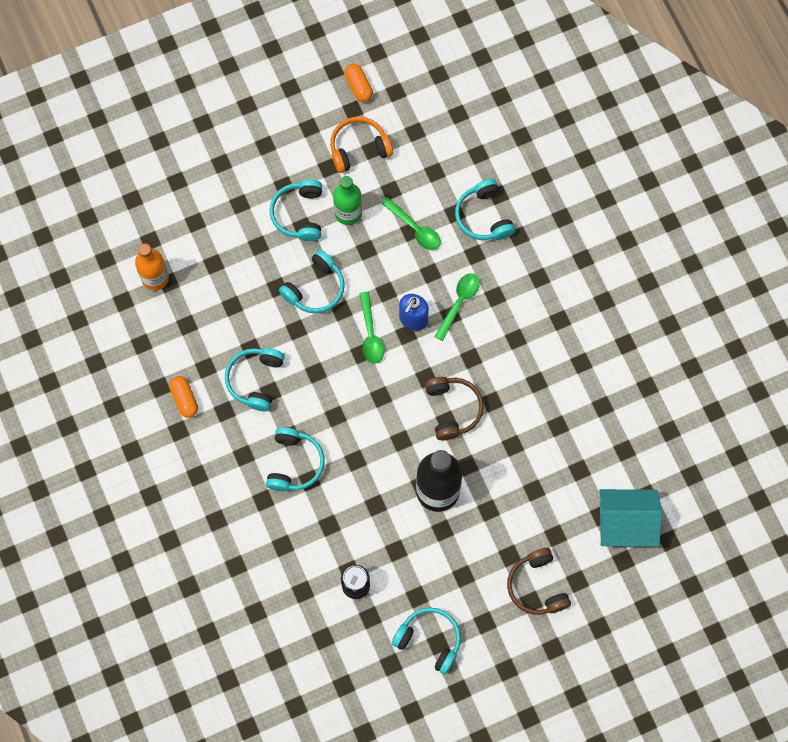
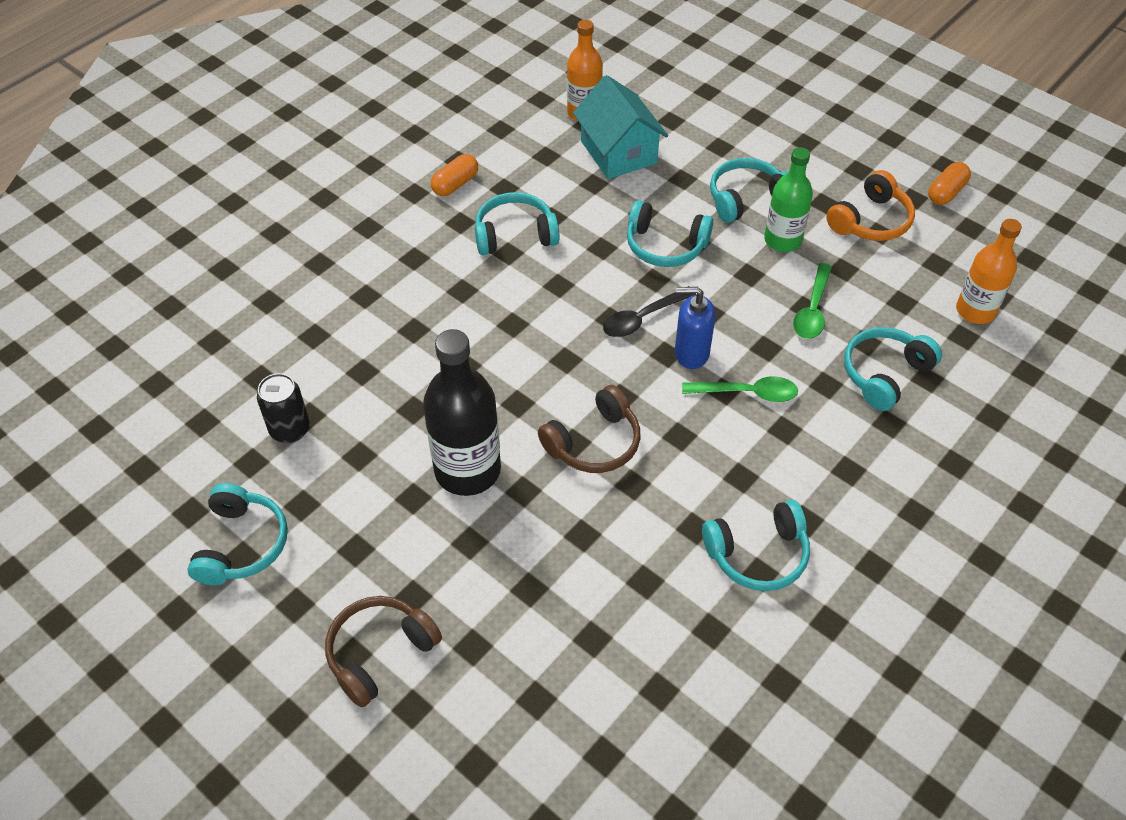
camera: 65 degrees right, 20 degrees down
(294, 463) = (428, 307): turquoise headphones -> turquoise headphones (757, 554)
(359, 148) = (870, 220): orange headphones -> orange headphones turned 90 degrees clockwise
(370, 334) = (643, 318): green spoon -> black spoon
(463, 134) = (975, 311): none -> orange bottle
(625, 523) = (539, 742): turquoise house -> turquoise house (618, 152)

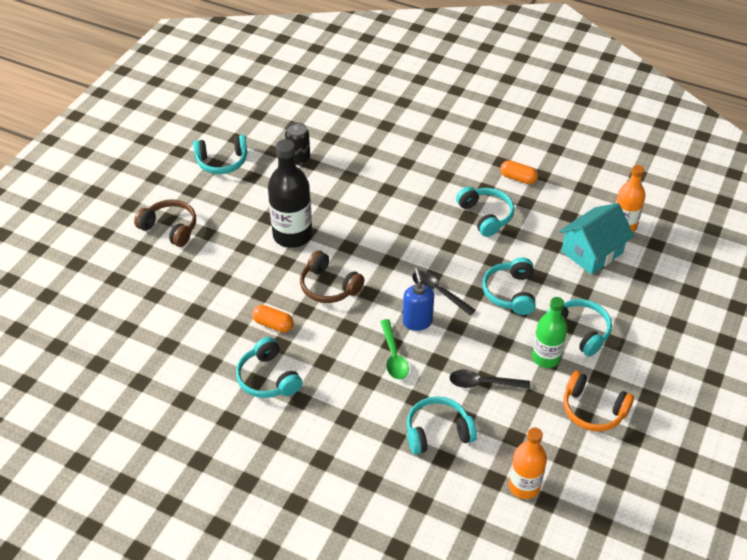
camera: 75 degrees right, 5 degrees down
(812, 310) = (483, 383): green spoon -> black spoon
(885, 374) = (438, 432): turquoise headphones -> turquoise headphones turned 45 degrees counterclockwise
(946, 192) = (651, 459): orange capsule -> orange capsule (273, 324)

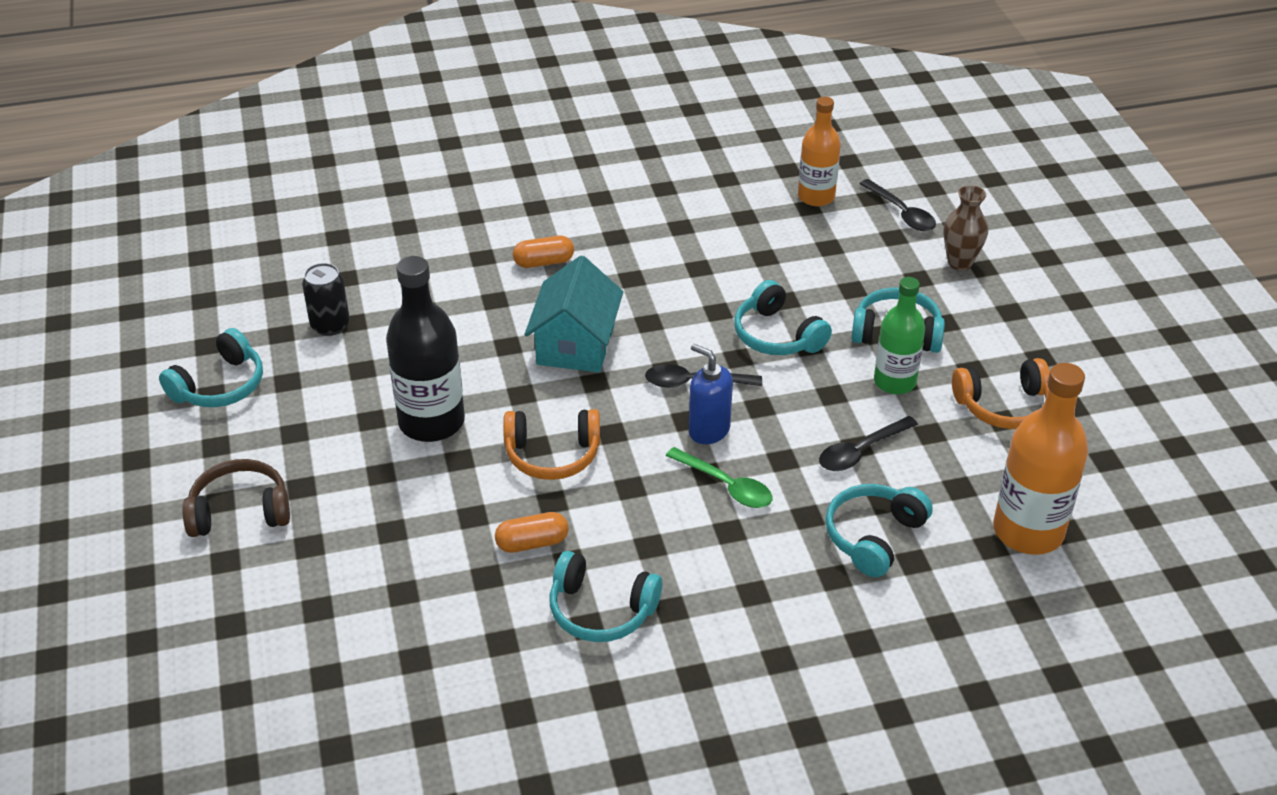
camera: 40 degrees left, 5 degrees down
(329, 286) = (552, 454): brown headphones -> orange headphones
(485, 216) = (651, 267): turquoise headphones -> none
(518, 178) = (641, 206): orange capsule -> orange capsule (544, 262)
(524, 486) = (1028, 531): orange bottle -> orange bottle, size x1.52
(592, 252) = (814, 242): turquoise house -> turquoise house (575, 344)
(664, 263) = (901, 213): none -> black spoon
(665, 313) = (960, 263): none -> brown vase

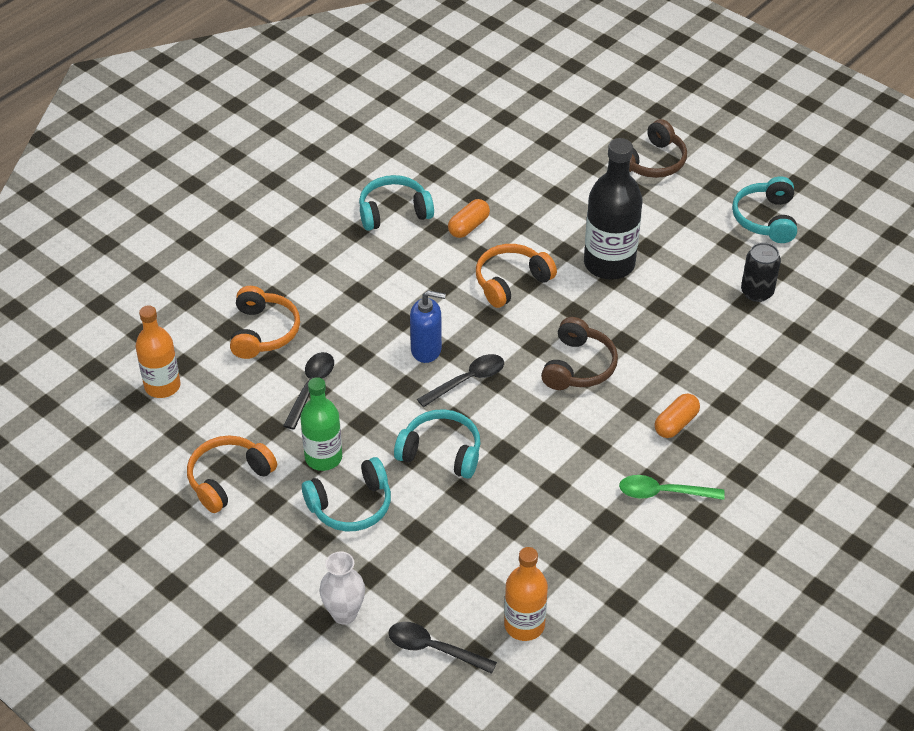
camera: 145 degrees right, 5 degrees up
(575, 344) = (578, 366): turquoise house -> brown headphones
(726, 485) = (383, 318): green spoon -> green spoon (663, 493)
(874, 537) = (263, 332): turquoise headphones -> orange headphones
(960, 263) = (344, 614): brown vase -> white vase
(1028, 531) = (162, 386): orange bottle -> orange bottle, size x0.66

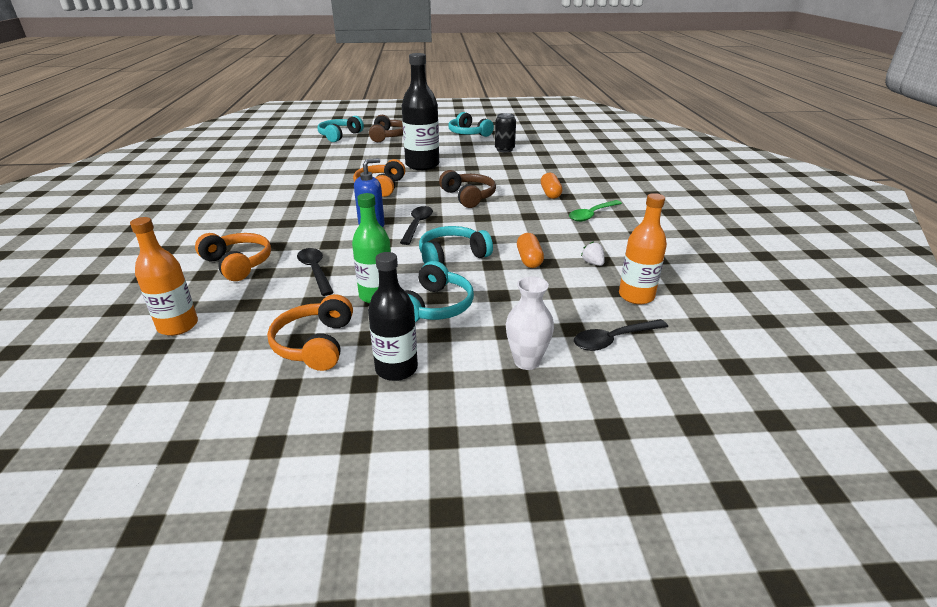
camera: 45 degrees left, 15 degrees down
(254, 547) = (396, 369): none -> black bottle
(394, 212) = (266, 190): turquoise headphones -> turquoise headphones (339, 136)
(468, 226) = (323, 180): orange capsule -> orange capsule (529, 259)
(551, 559) = (593, 263): none -> white strawberry

